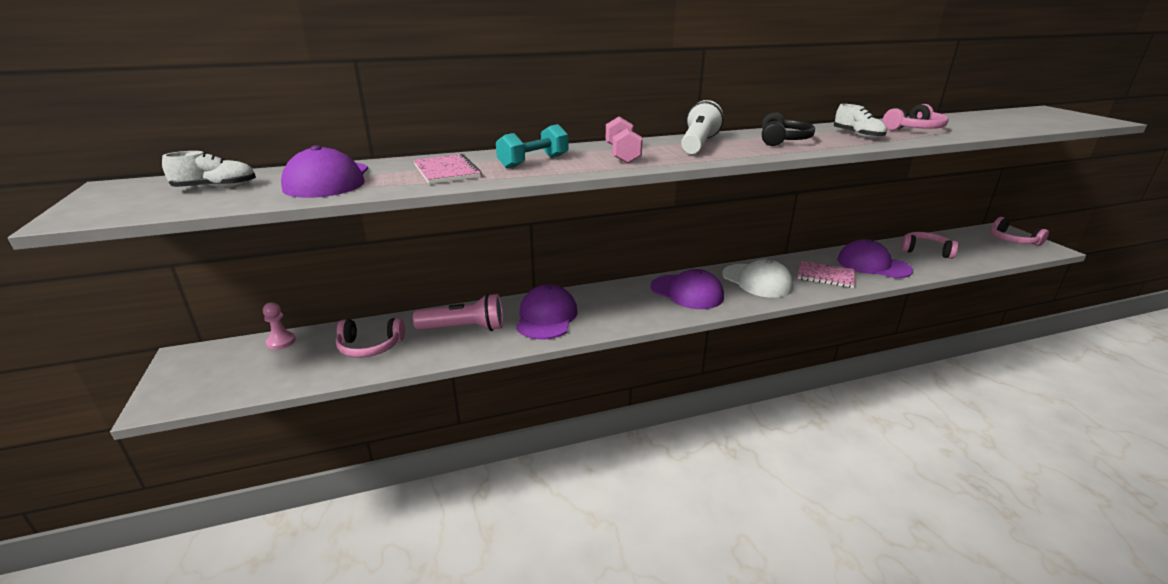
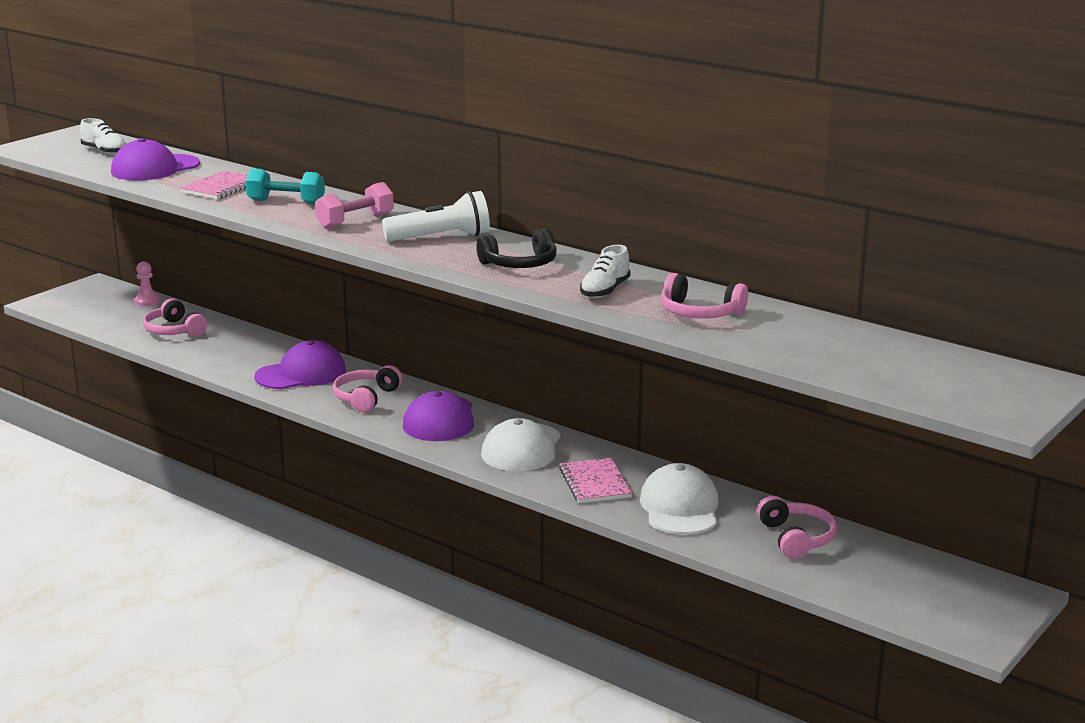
camera: 55 degrees right, 5 degrees down
(464, 328) = (241, 351): pink flashlight -> none
(873, 265) = (680, 507): purple cap -> white cap
(1012, 240) = (968, 604): pink headphones -> pink headphones (366, 398)

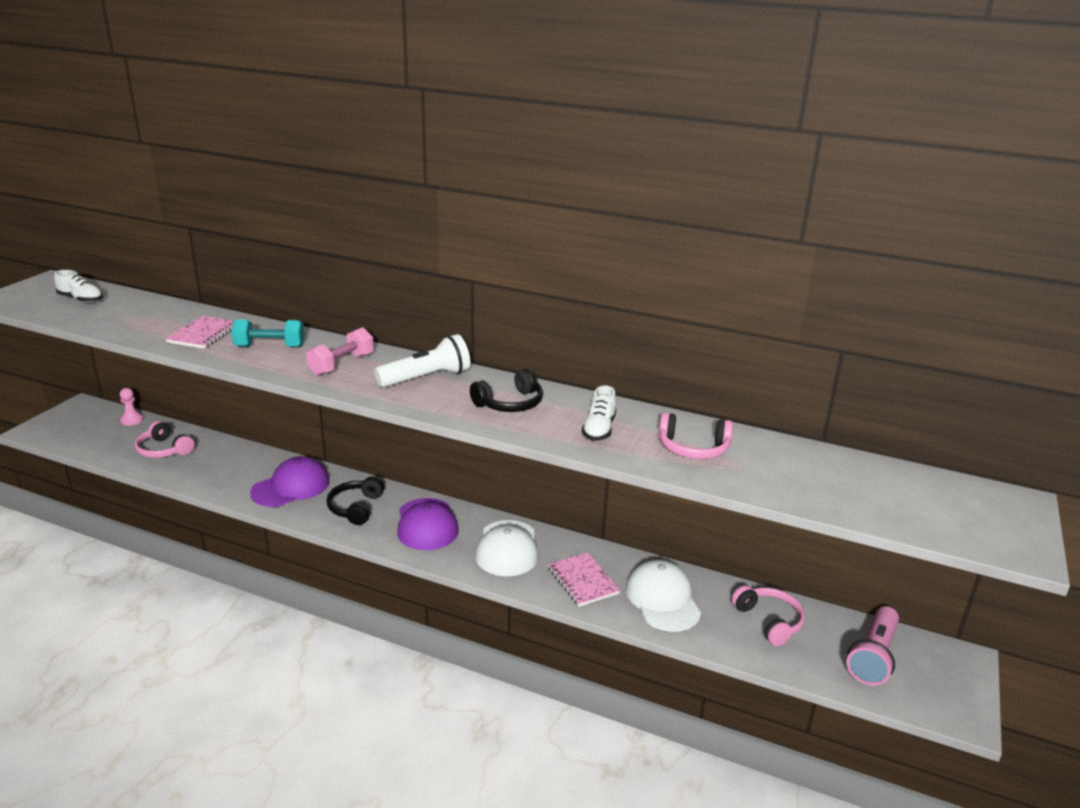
camera: 15 degrees left, 5 degrees up
(155, 168) = (134, 316): purple cap -> none
(366, 398) = (356, 508): pink headphones -> black headphones
(904, 580) = (873, 657): none -> pink flashlight

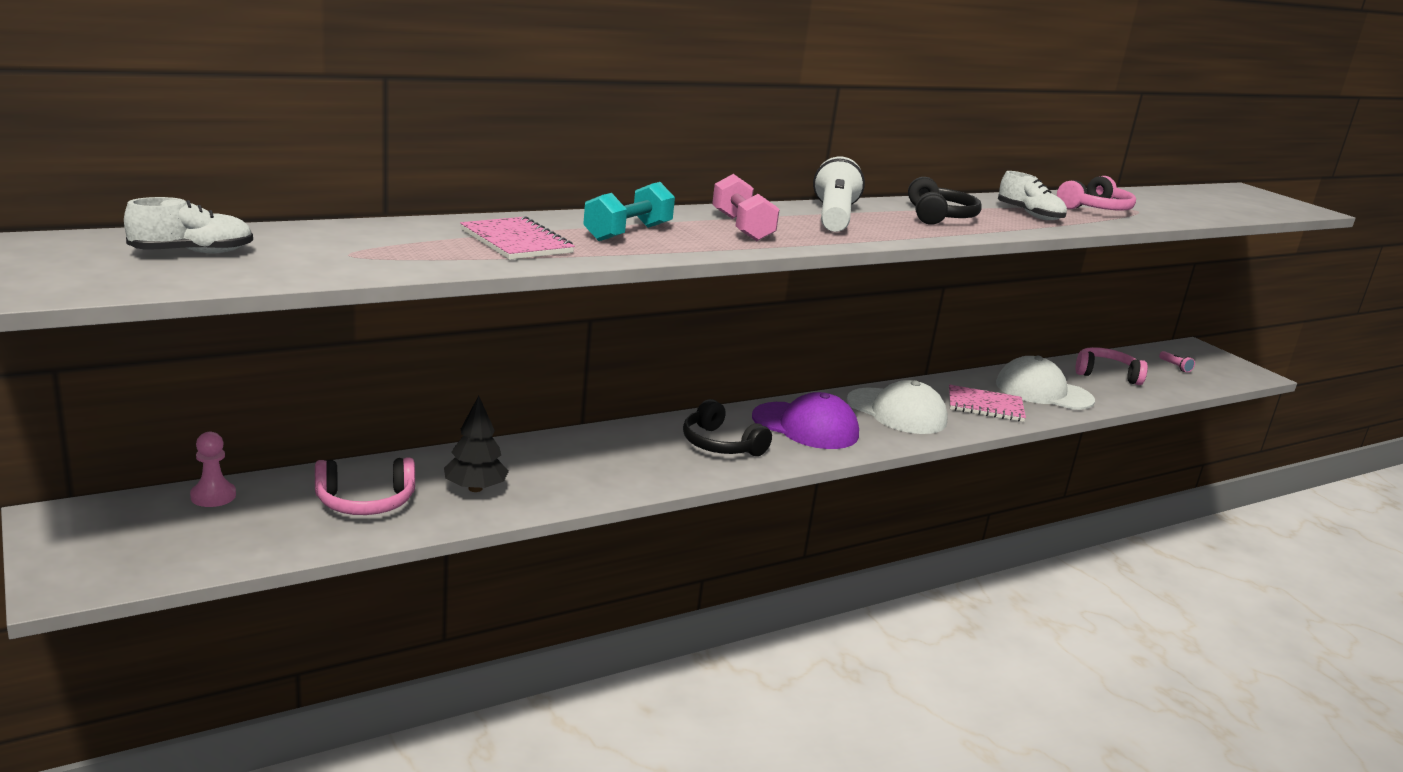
camera: 55 degrees left, 5 degrees down
(208, 467) = (475, 488): none -> black tree
(291, 487) = (617, 460): purple cap -> none
(873, 657) = (1175, 367): pink flashlight -> pink flashlight, size x0.41

